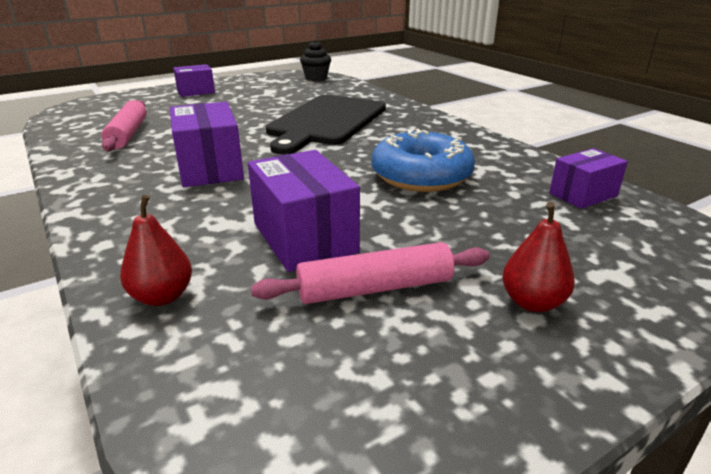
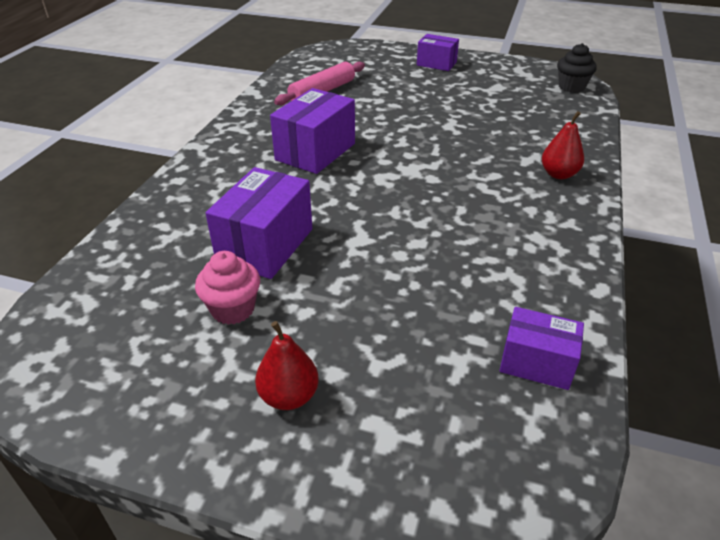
camera: 50 degrees right, 10 degrees up
(162, 296) = (147, 233): red pear -> red pear (558, 174)
(326, 122) = (476, 147): black cutting board -> none
(375, 288) = (233, 309): pink rolling pin -> pink cupcake
(421, 176) = (438, 248): blue donut -> none

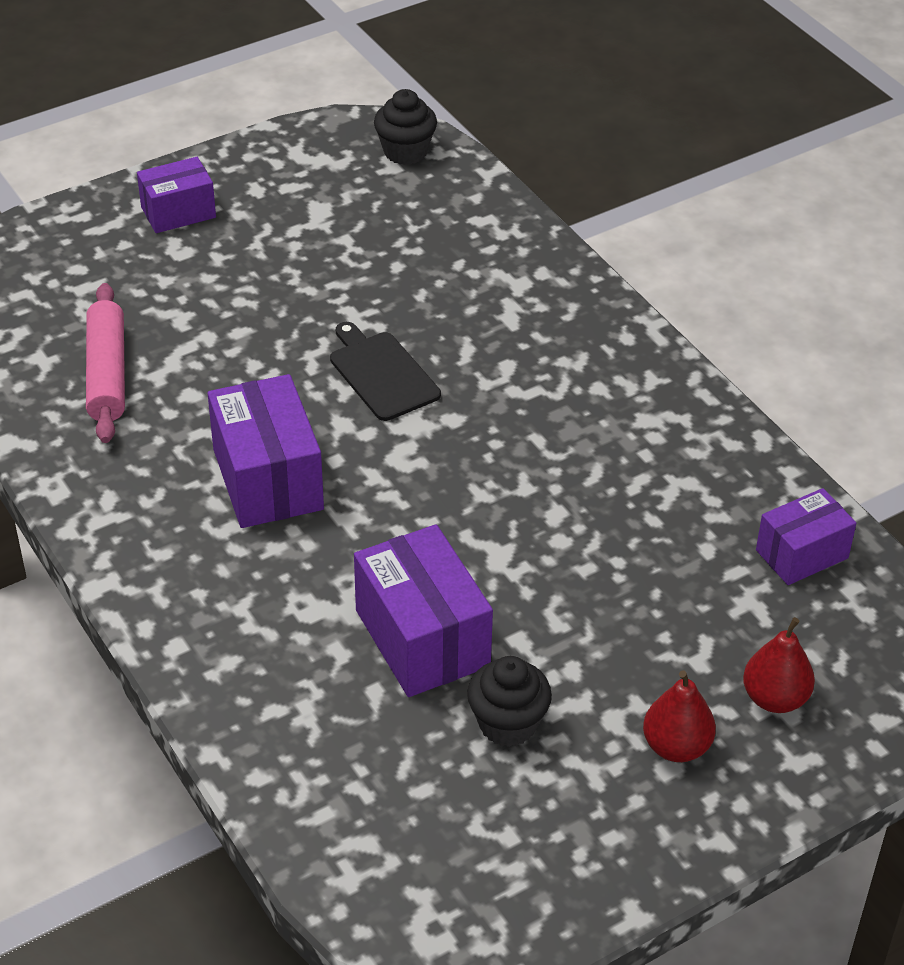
camera: 50 degrees left, 5 degrees up
(233, 309) = (507, 724): pink cupcake -> black cupcake
(428, 146) = (381, 373): none -> black cutting board
(558, 174) = (566, 317): red pear -> red pear (775, 698)

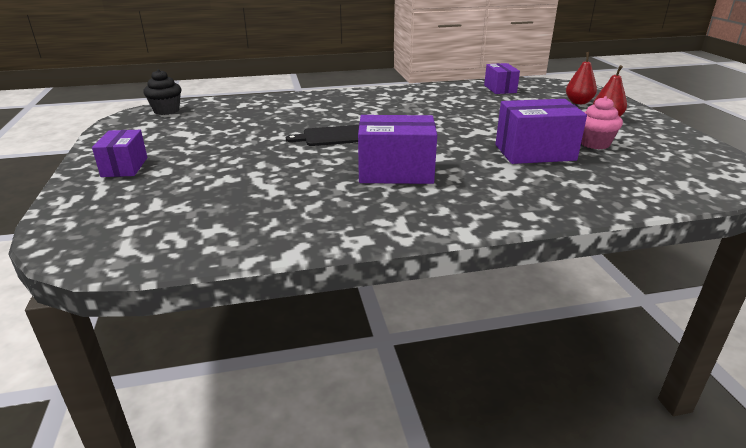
camera: 70 degrees left, 15 degrees down
(107, 373) = (255, 207): pink rolling pin -> none
(507, 724) = (594, 144): black cupcake -> pink cupcake

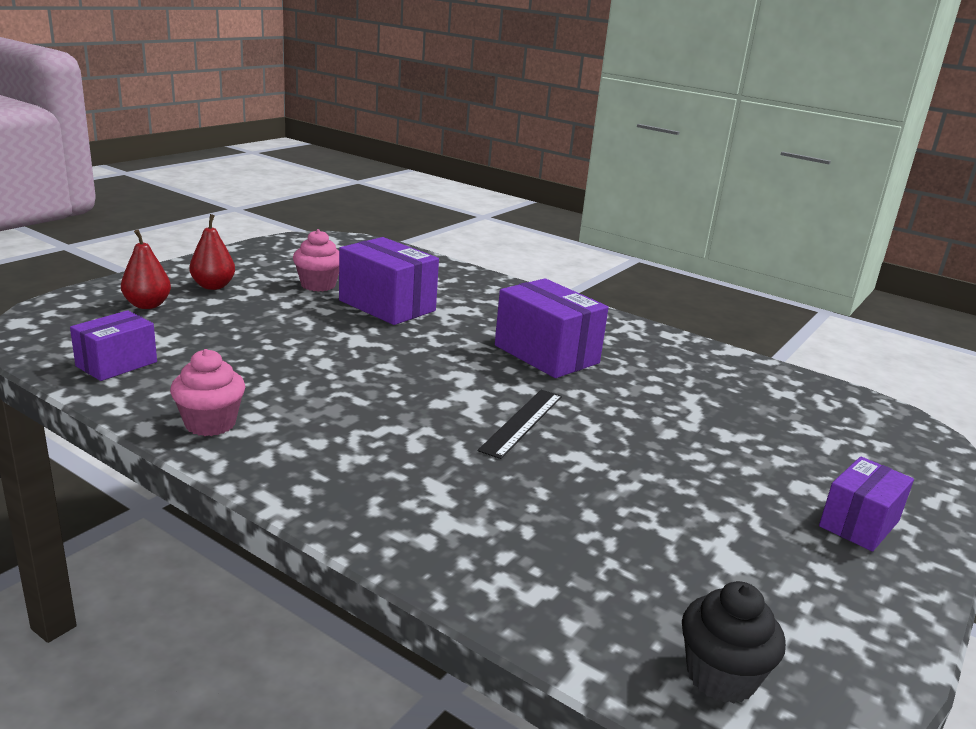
camera: 135 degrees left, 5 degrees down
(333, 136) = (522, 422): black cutting board -> black ruler
(422, 92) = (210, 424): none -> pink cupcake

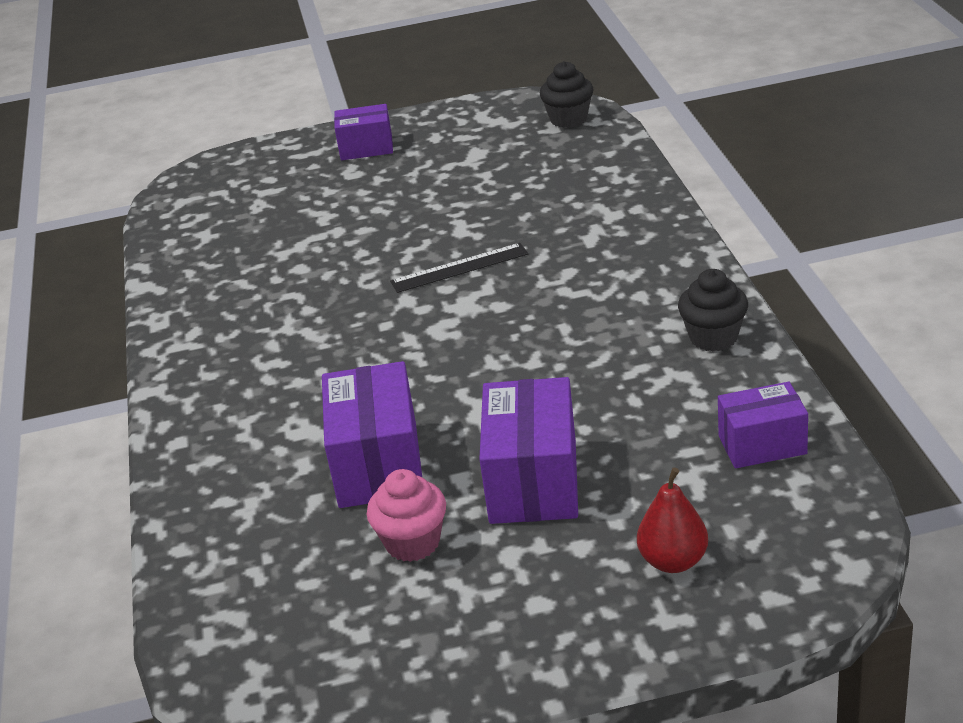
camera: 130 degrees left, 10 degrees up
(210, 424) = (713, 337): pink cupcake -> black cupcake
(213, 286) = (556, 586): red pear -> none
(546, 354) = (323, 332): purple box -> purple box (533, 481)

